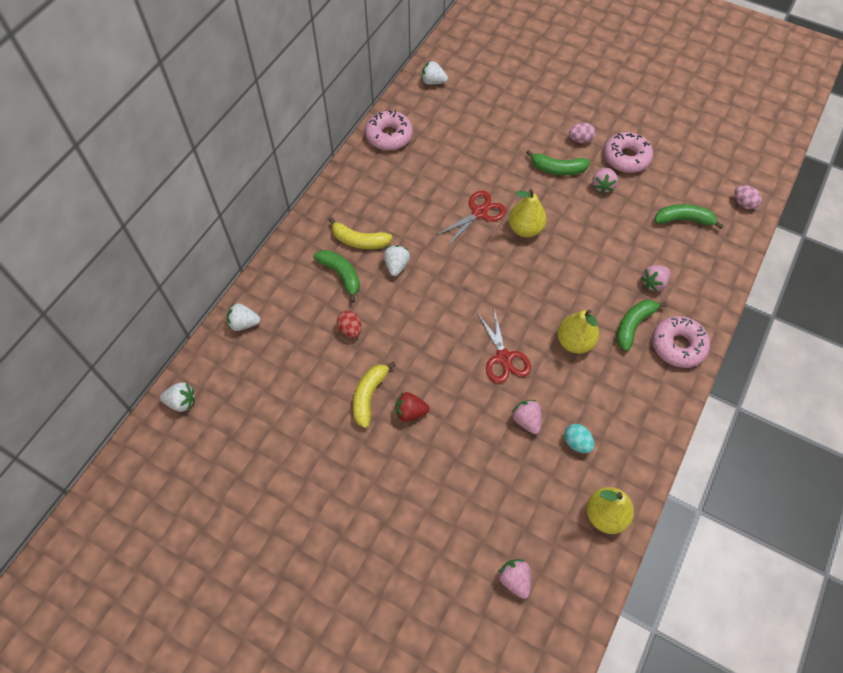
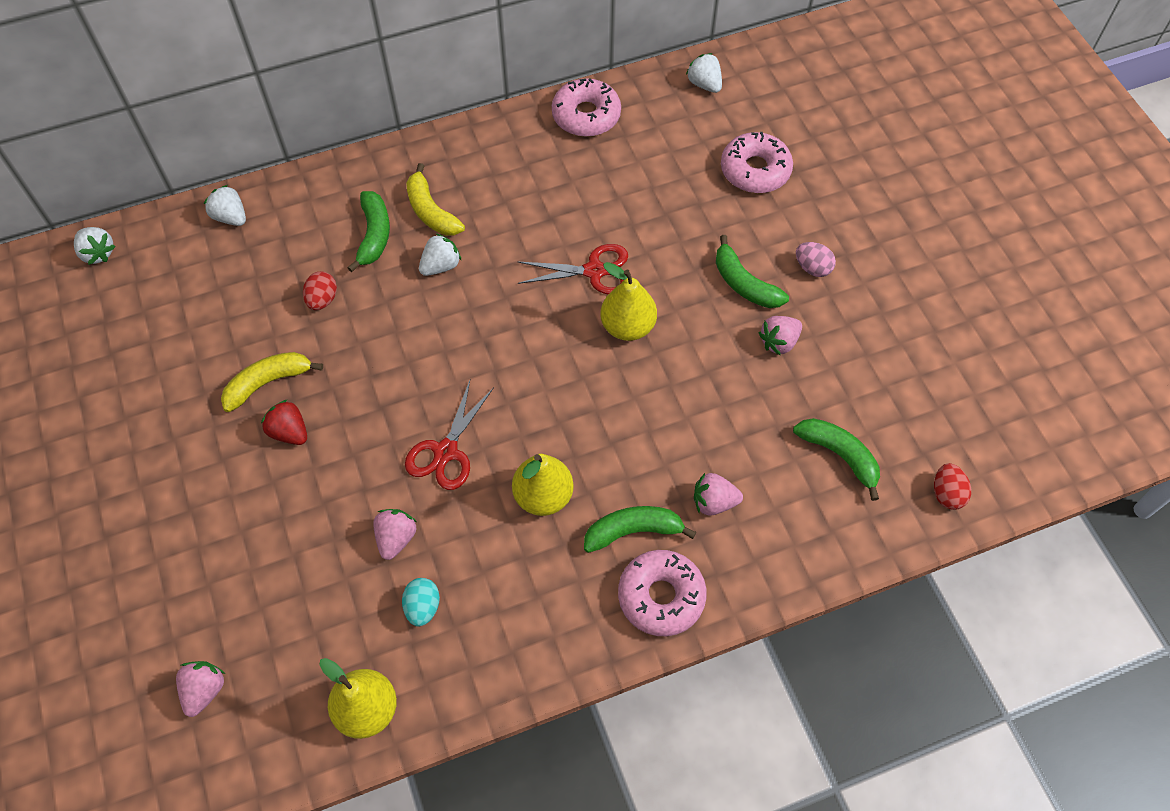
camera: 40 degrees right, 0 degrees up
(626, 158) = (849, 329): pink donut -> pink donut (755, 170)
(743, 203) = (946, 494): pink egg -> red egg

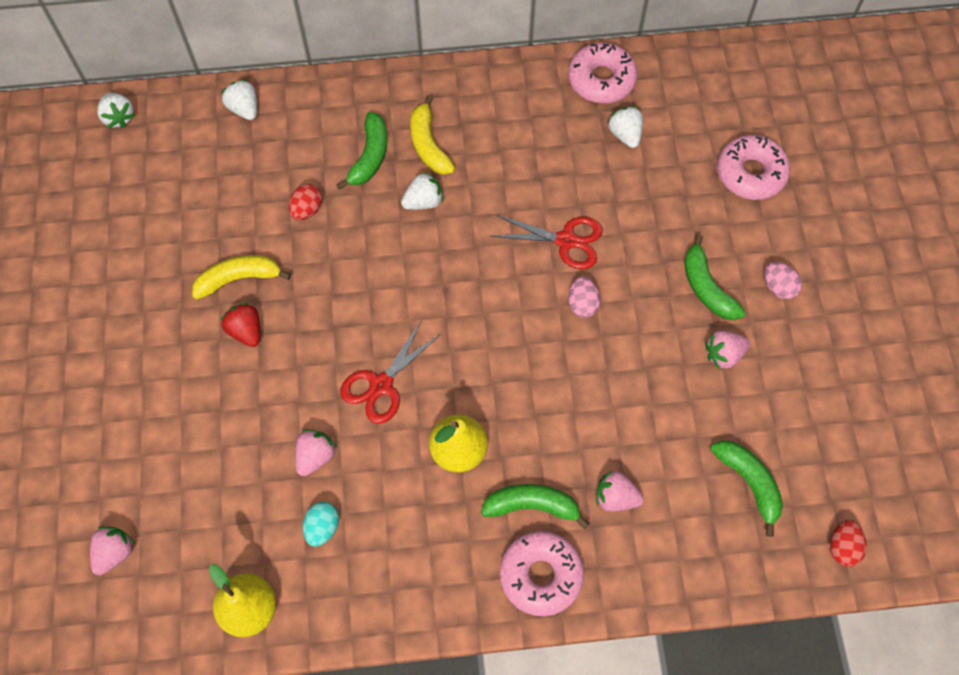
camera: 15 degrees right, 5 degrees up
(628, 326) = (582, 304): yellow pear -> pink egg
(704, 84) = (726, 72): white strawberry -> white strawberry (625, 134)

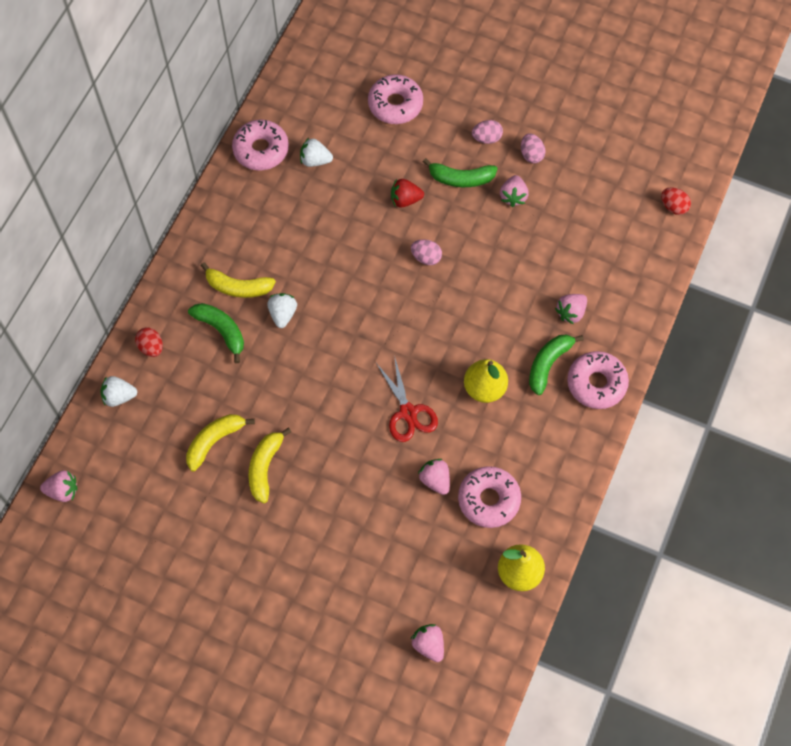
camera: 60 degrees left, 0 degrees up
(119, 117) = (63, 491): white strawberry -> pink strawberry
(242, 217) = (214, 441): none -> yellow banana
(246, 331) = (311, 481): red strawberry -> red strawberry (405, 200)
(307, 210) = (238, 394): red egg -> red egg (151, 347)
(322, 527) = (489, 500): turquoise egg -> pink donut
(566, 240) = (373, 241): red scissors -> none
(749, 483) = (605, 232): green banana -> none
(793, 346) = (531, 155): none -> pink egg

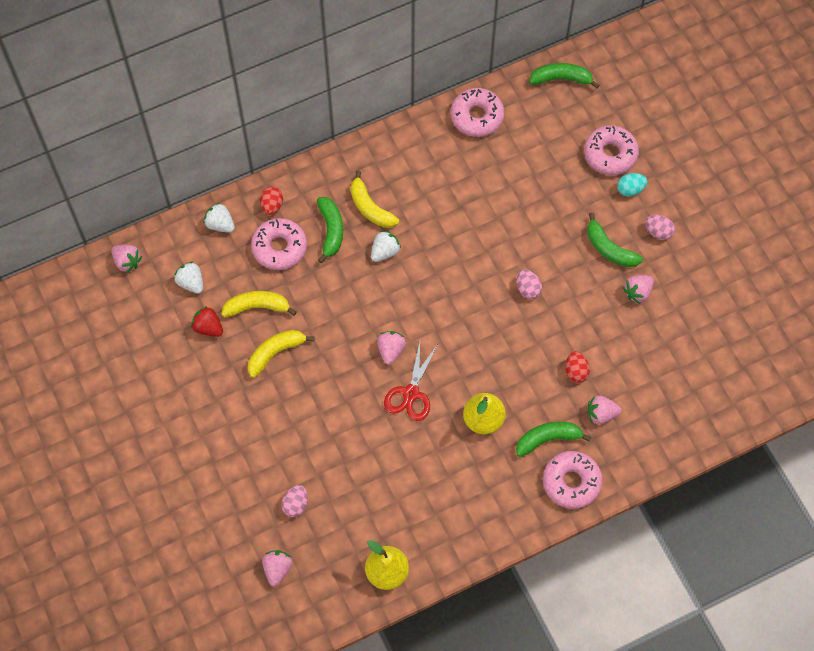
camera: 40 degrees right, 0 degrees up
(303, 72) = (561, 79): none -> green banana
(315, 160) = (510, 154): white strawberry -> white strawberry (191, 283)
(405, 200) = (551, 233): red strawberry -> red strawberry (208, 327)
(435, 480) = (386, 457): pink strawberry -> pink strawberry (391, 350)
(436, 121) = (630, 189): none -> turquoise egg
(489, 500) = (412, 502): pink donut -> pink donut (279, 248)
(531, 155) = (682, 270): pink egg -> pink egg (295, 504)
(673, 207) = (760, 395): red egg -> red egg (576, 371)

